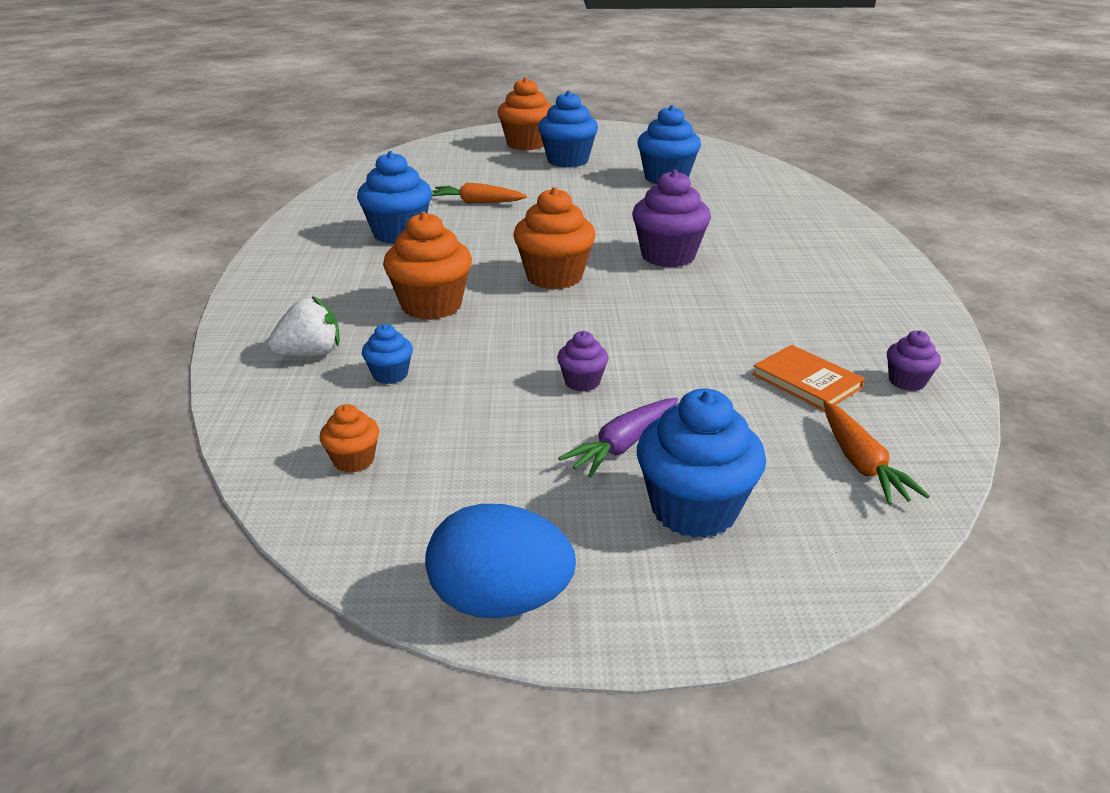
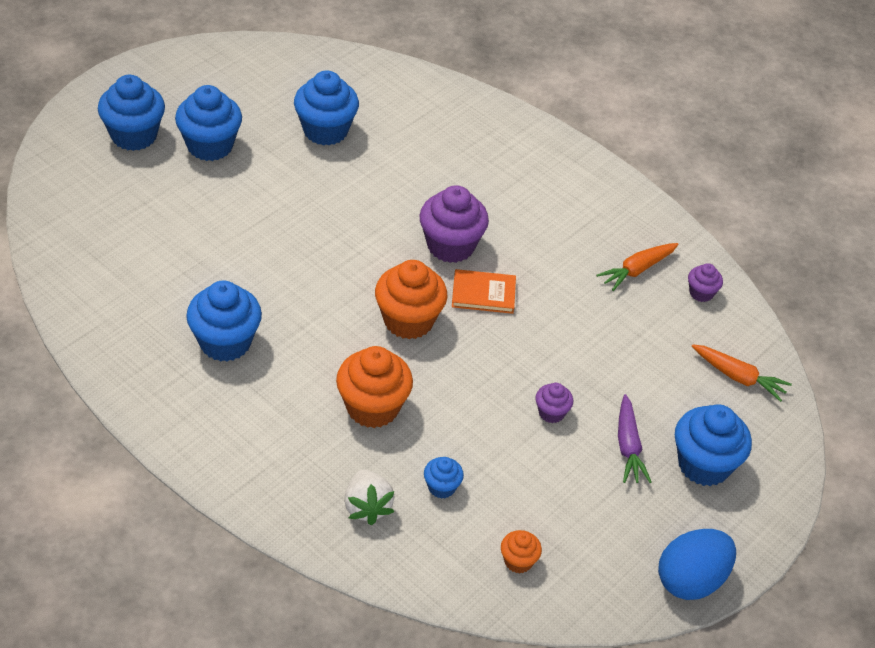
camera: 50 degrees left, 15 degrees up
(310, 354) = (367, 507): white strawberry -> white strawberry turned 150 degrees clockwise
(477, 202) = (224, 259): orange carrot -> orange carrot (637, 270)
(526, 144) = (134, 135): orange cupcake -> blue cupcake
(806, 381) = (657, 327): orange book -> orange book (483, 294)

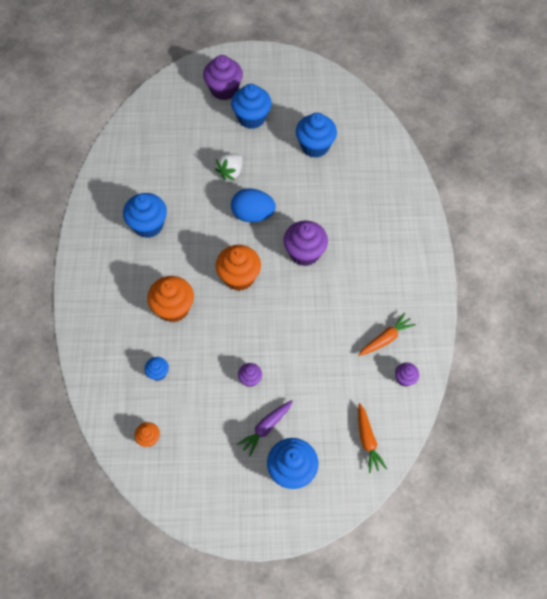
camera: 50 degrees right, 15 degrees up
(134, 135) = (224, 90): blue cupcake -> purple cupcake
(367, 507) = (117, 354): white strawberry -> white strawberry (231, 172)
(483, 294) = (290, 291): orange book -> none
(637, 270) = (385, 339): orange carrot -> orange carrot turned 135 degrees clockwise
(691, 580) = (214, 521): blue egg -> blue egg (253, 215)

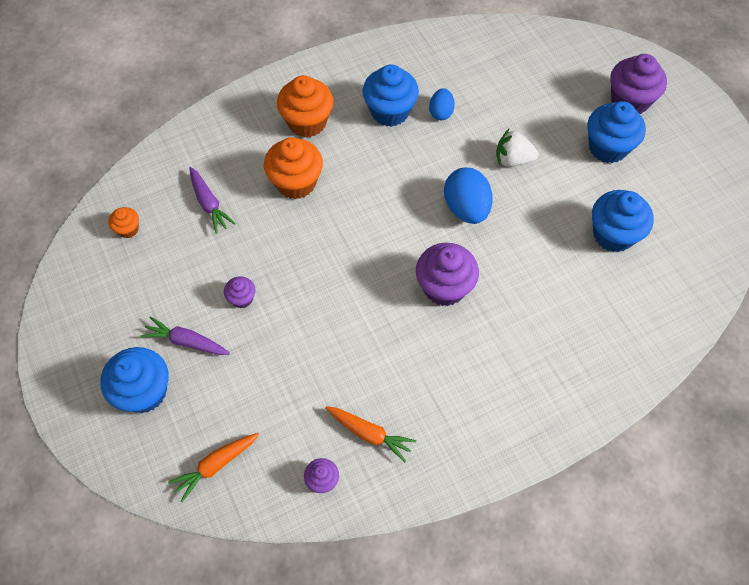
camera: 65 degrees right, 0 degrees up
(158, 373) = (209, 203): blue cupcake -> purple carrot
(168, 195) = (441, 112): none -> blue egg
(239, 277) = (371, 230): orange cupcake -> orange cupcake (307, 122)

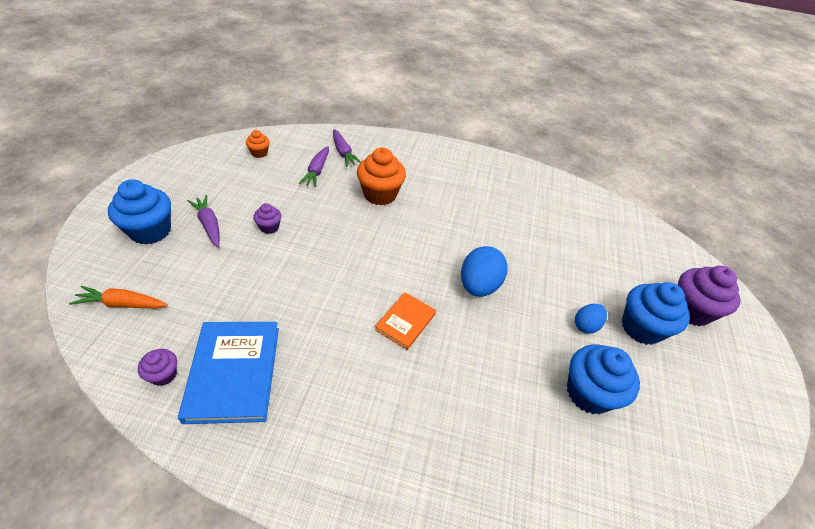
camera: 35 degrees right, 15 degrees down
(207, 161) = (343, 152): none -> purple carrot
(307, 122) = (424, 172): orange cupcake -> none
(369, 433) = (234, 372): orange carrot -> blue book
(390, 111) = (485, 199): blue cupcake -> none
(441, 112) = (521, 221): blue egg -> blue egg (585, 325)
(444, 287) = (405, 322): purple cupcake -> orange book
(513, 159) = (548, 281): white strawberry -> none

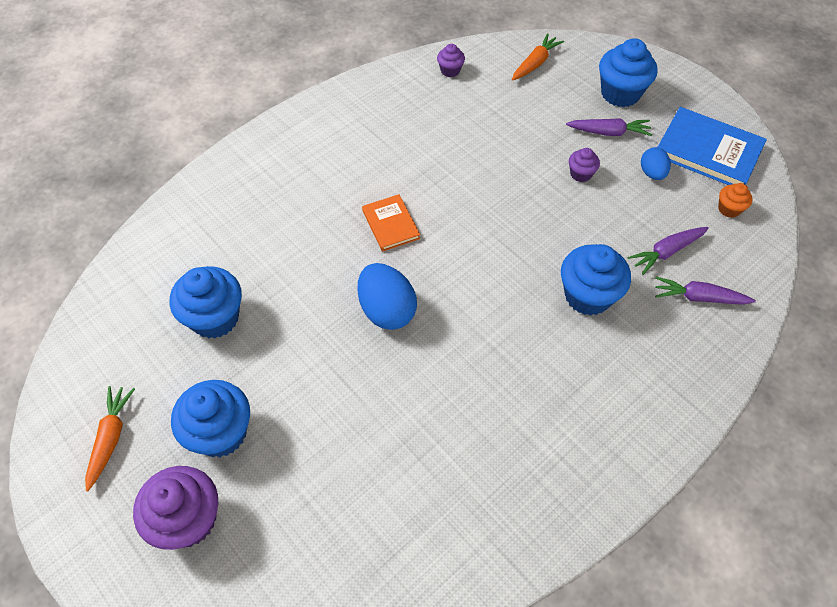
camera: 130 degrees right, 10 degrees up
(234, 372) = (424, 104): blue book -> blue book (708, 151)
(317, 171) = (667, 252): purple carrot -> purple carrot turned 75 degrees counterclockwise
(380, 194) = (588, 295): orange cupcake -> blue cupcake
(585, 325) = (268, 376): blue egg -> blue egg (652, 173)
(718, 392) = (110, 438): none -> orange carrot

